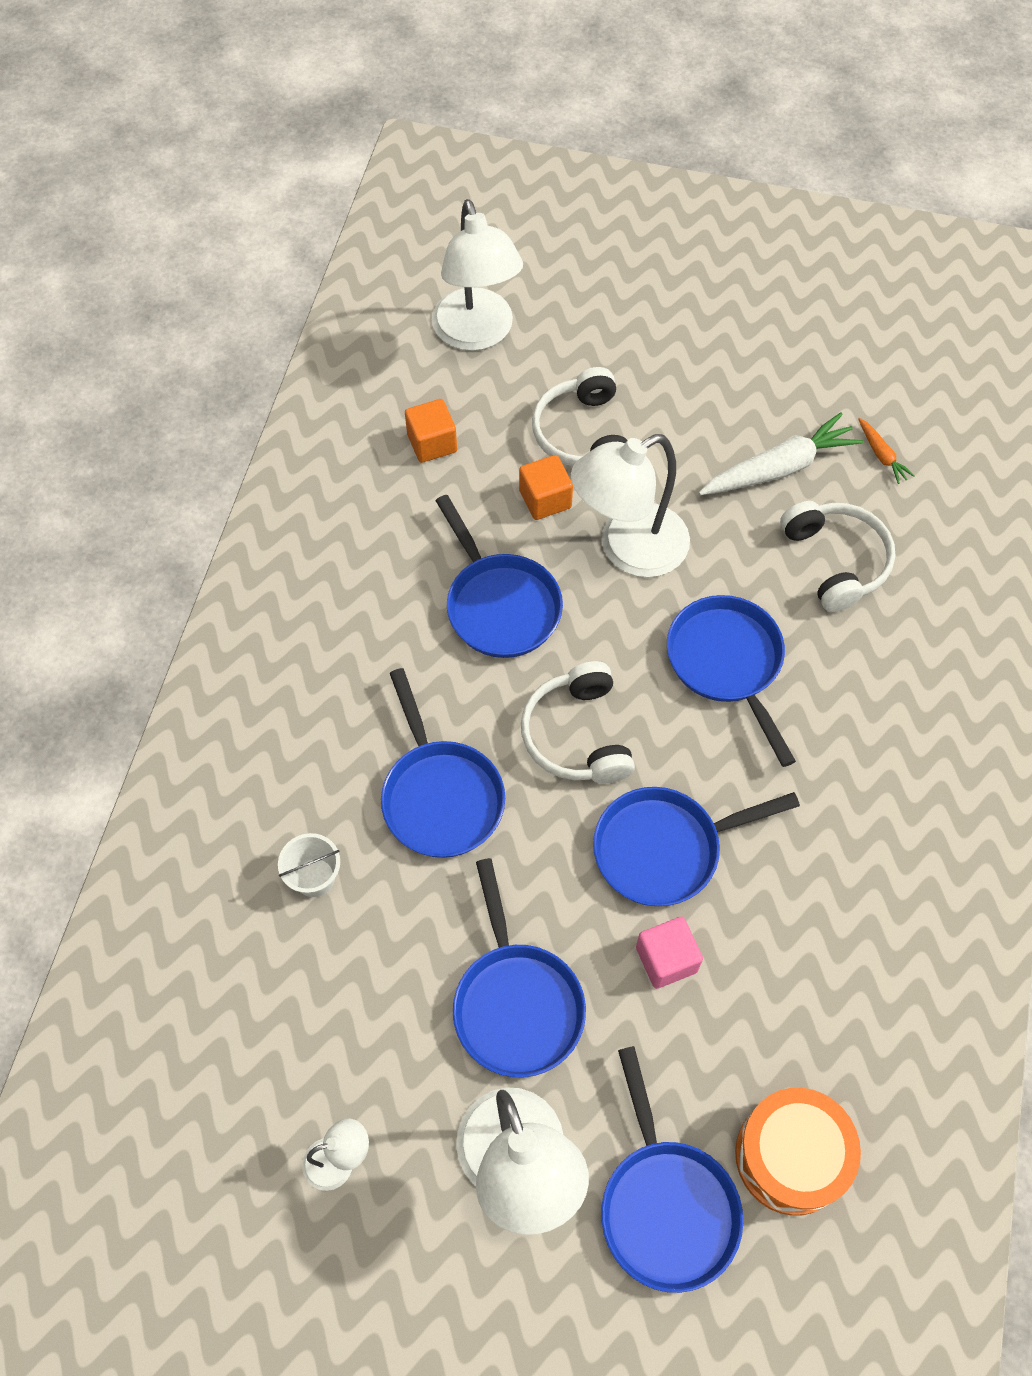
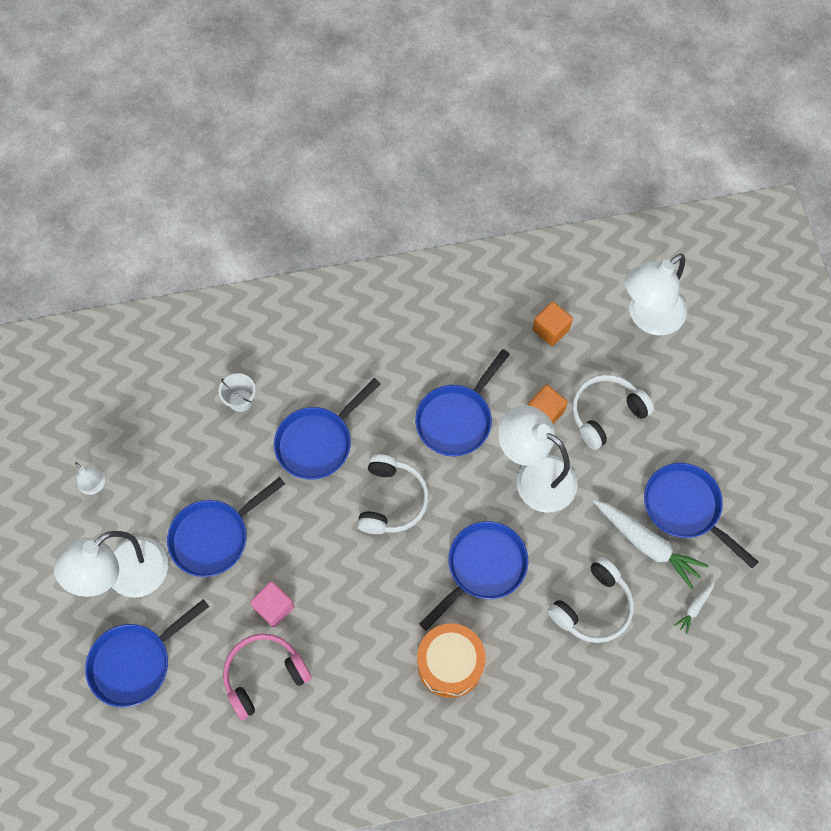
camera: 65 degrees right, 5 degrees up
(577, 735) = (391, 500): white headphones -> white headphones turned 135 degrees clockwise
(664, 849) = (341, 579): blue pan -> blue pan (685, 508)
(764, 1015) = (264, 675): none -> pink headphones
(791, 1156) = (188, 721): orange drum -> orange drum (450, 663)
(881, 455) = (694, 607): orange carrot -> white carrot

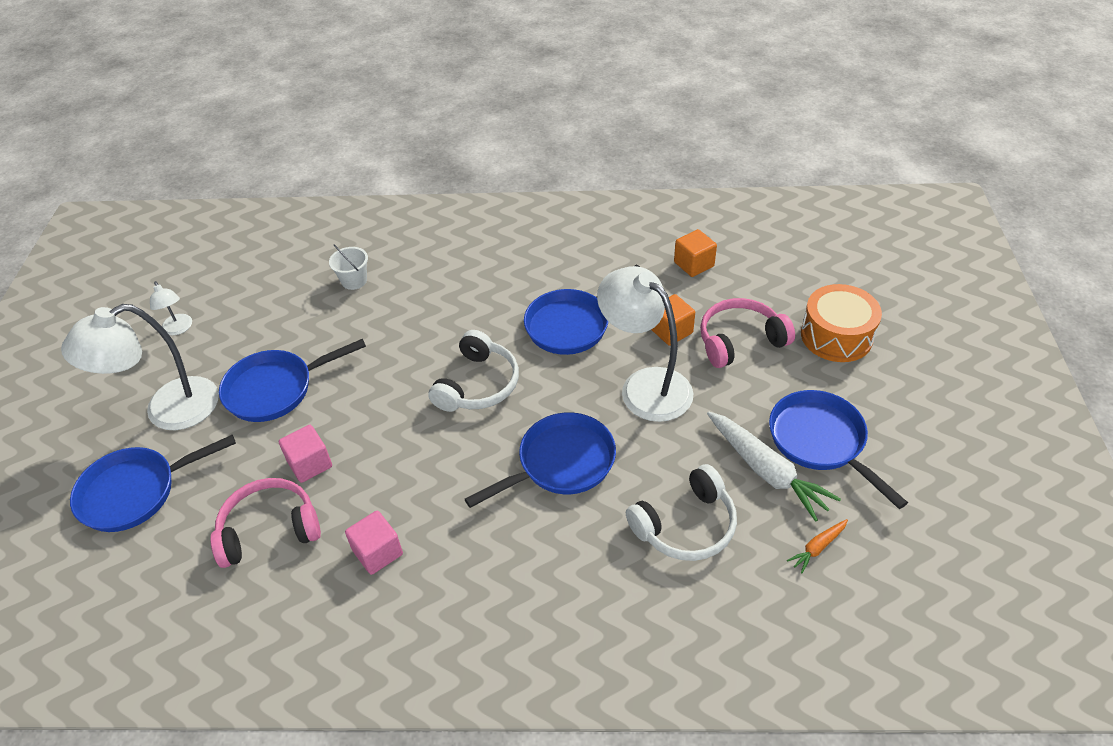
camera: 15 degrees right, 20 degrees down
(318, 442) = (418, 324): blue pan -> none
(359, 678) = (378, 552): none -> pink cube
(450, 663) = (492, 556): orange drum -> orange drum (836, 336)
(606, 413) = (740, 341): white headphones -> pink headphones
(648, 318) = (803, 267): white lamp -> none
(694, 607) = (817, 548): white carrot -> orange carrot

